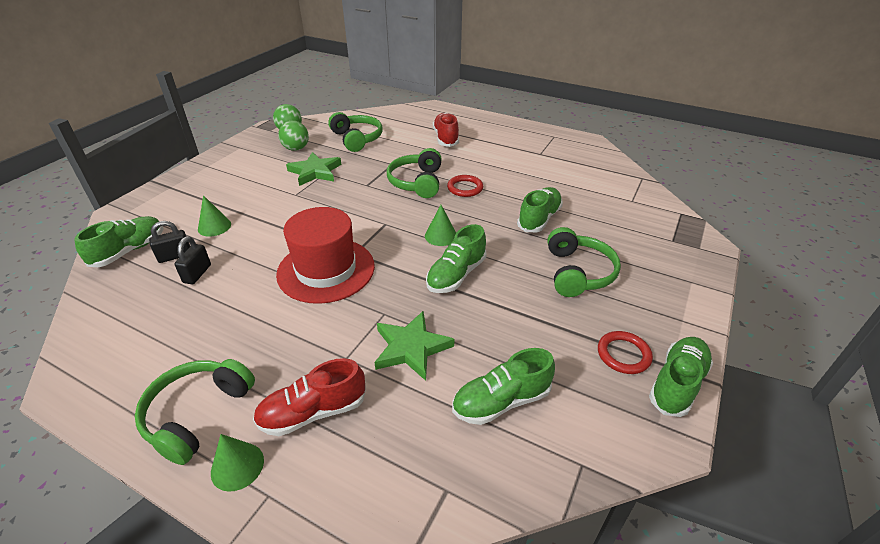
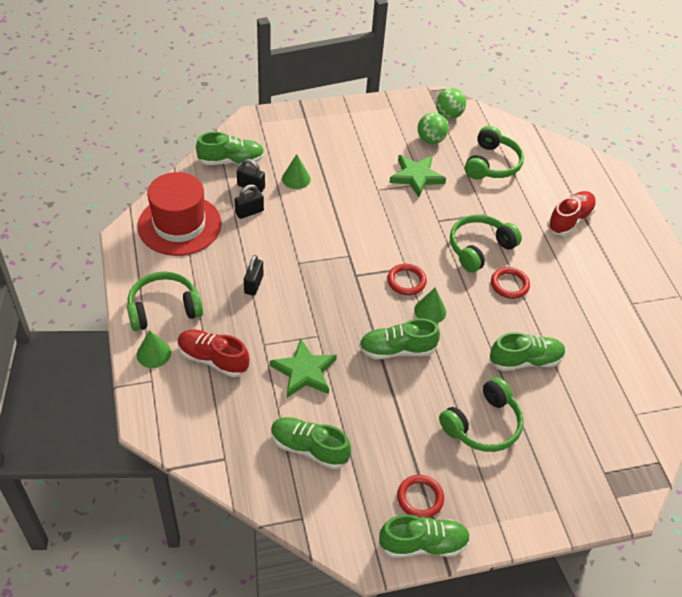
camera: 45 degrees right, 10 degrees up
(273, 321) = (254, 284): none -> black padlock
(326, 270) = (322, 273): red hat -> red hat (179, 225)
(398, 231) = (406, 281): none -> red ring

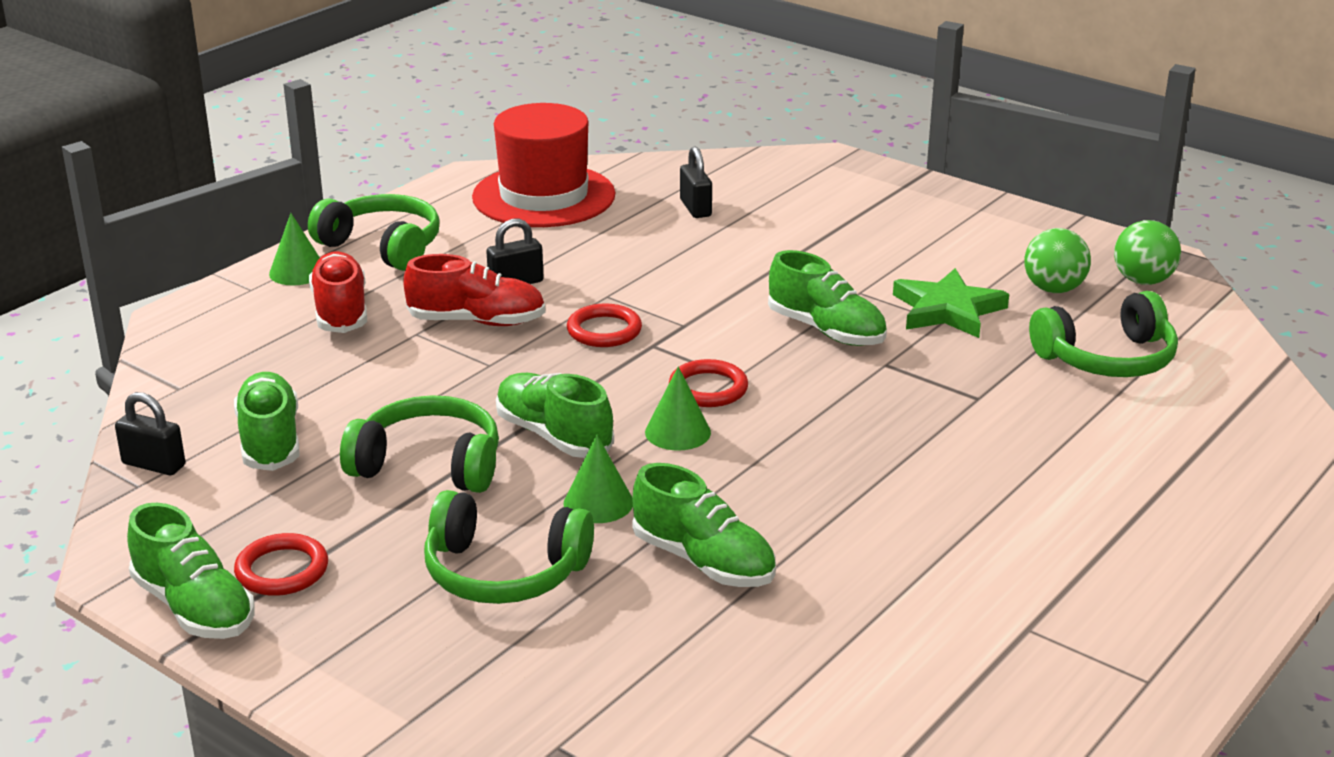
camera: 55 degrees right, 20 degrees down
(231, 161) = (720, 177): green shoe -> green shoe (826, 330)
(249, 212) = (645, 226): black padlock -> black padlock (153, 465)
(296, 179) = (768, 229): green cone -> green cone (598, 502)
(304, 372) = (407, 381): green star -> none
(479, 248) = (889, 422): green headphones -> green headphones (429, 464)
(509, 284) = (854, 481): red ring -> red ring (604, 330)
(570, 220) = (1119, 482): red shoe -> red shoe (477, 321)

